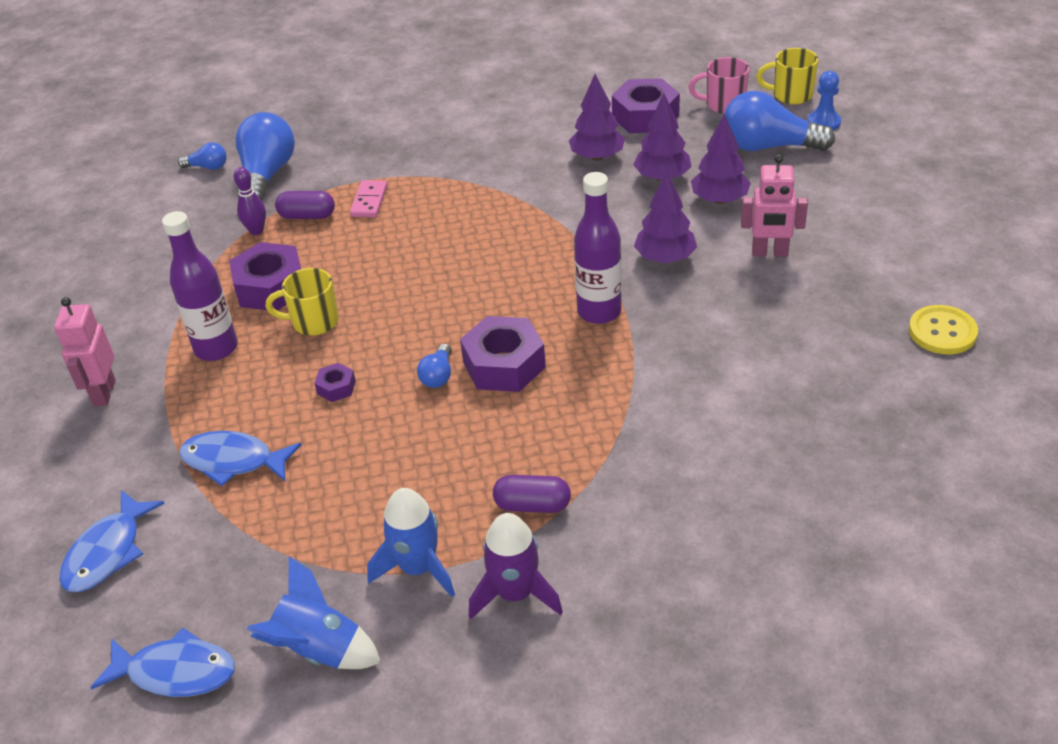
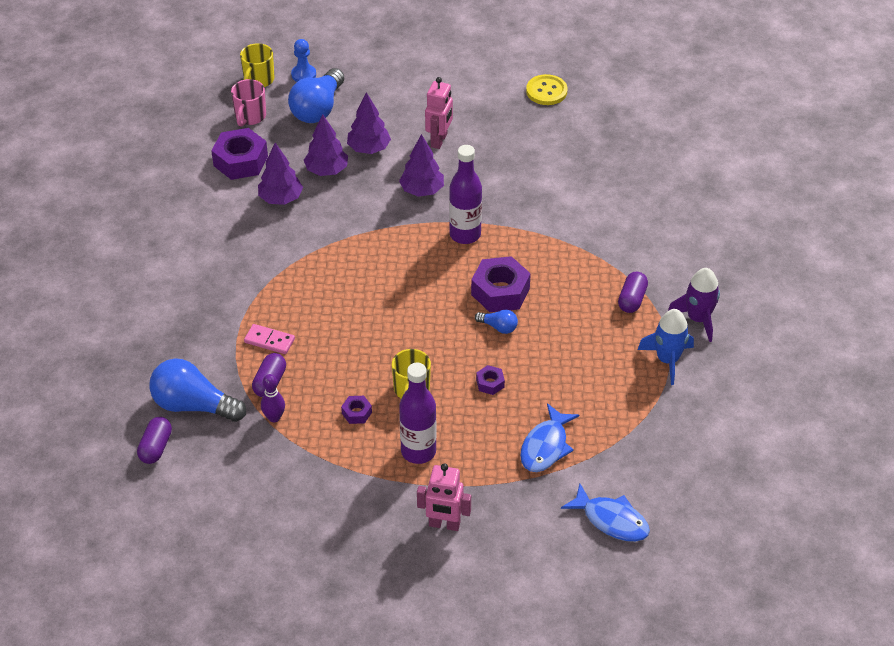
camera: 80 degrees left, 5 degrees up
(175, 672) = (719, 484): blue fish -> none
(207, 167) = (156, 447): blue light bulb -> purple capsule
(271, 287) = (357, 413): purple nut -> purple nut, size x0.48
(319, 649) = (718, 413): blue rocket -> none

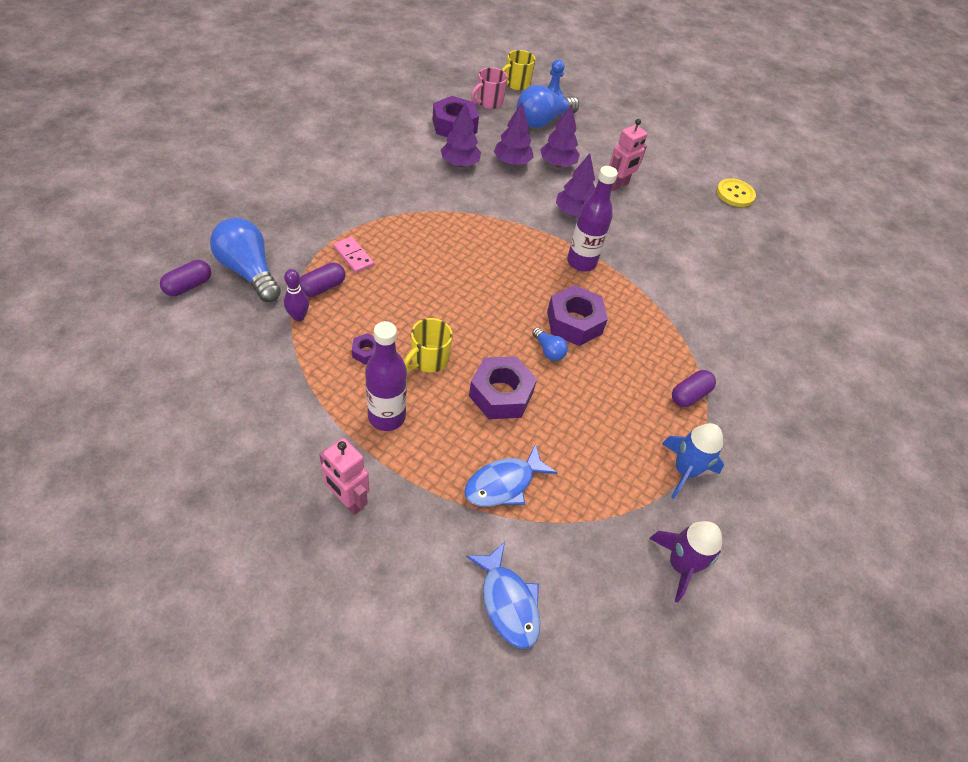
camera: 25 degrees right, 5 degrees up
(490, 383) = (501, 394): purple nut -> purple nut, size x2.09
(698, 319) = (742, 449): purple rocket -> purple rocket (680, 565)

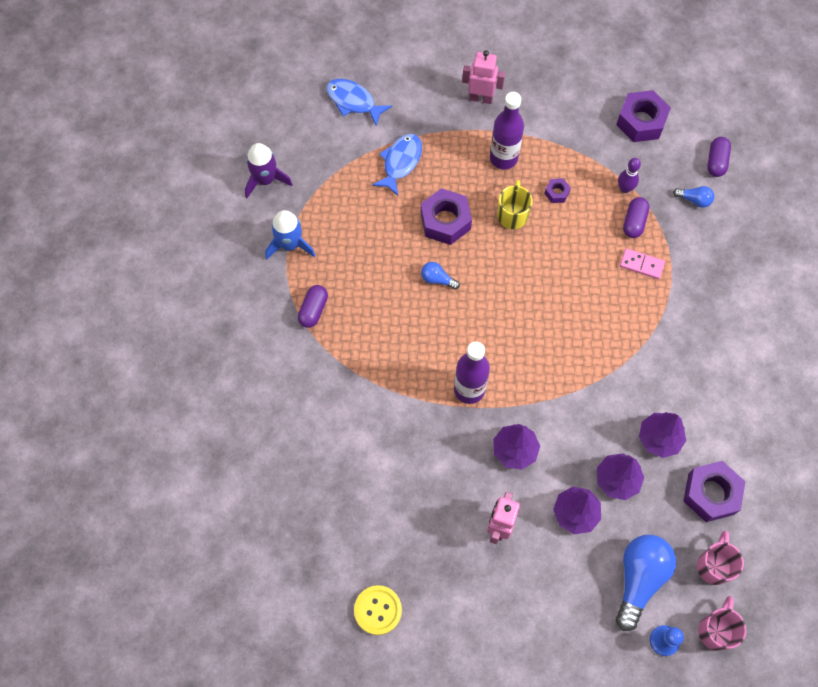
camera: 155 degrees right, 15 degrees up
(249, 271) = (694, 200): blue light bulb -> blue light bulb, size x0.47
(516, 84) = (716, 630): yellow mug -> pink mug
(574, 322) = (435, 319): purple nut -> purple nut (641, 121)

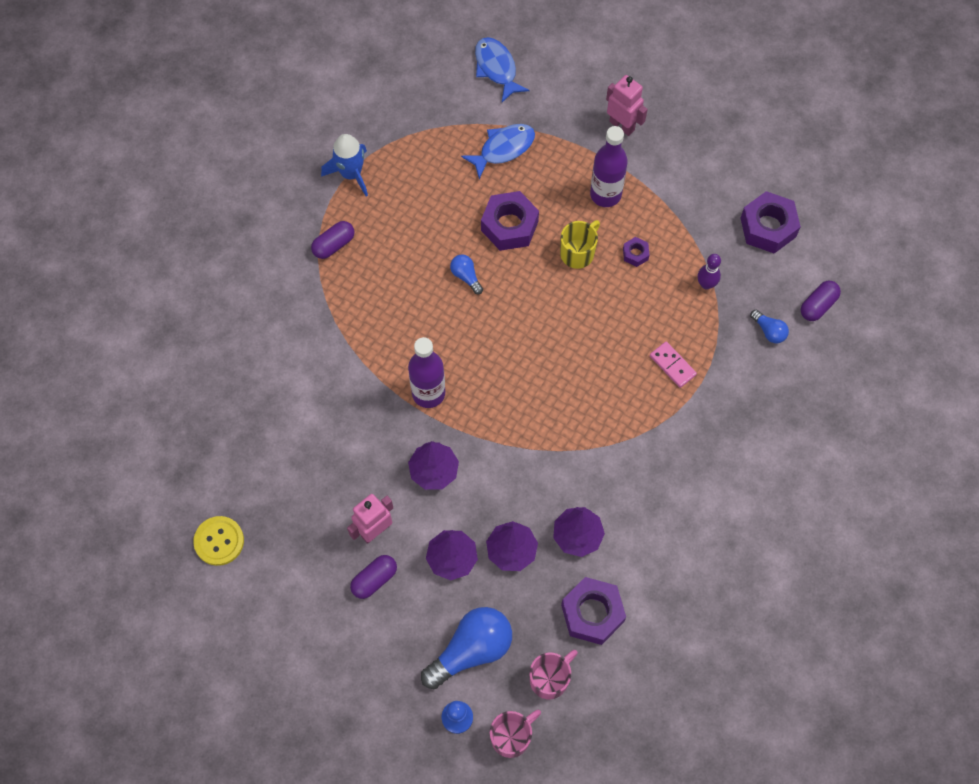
camera: 30 degrees right, 0 degrees up
(266, 180) = (367, 102): purple rocket -> none
(634, 222) = (693, 321): purple capsule -> purple capsule (374, 579)

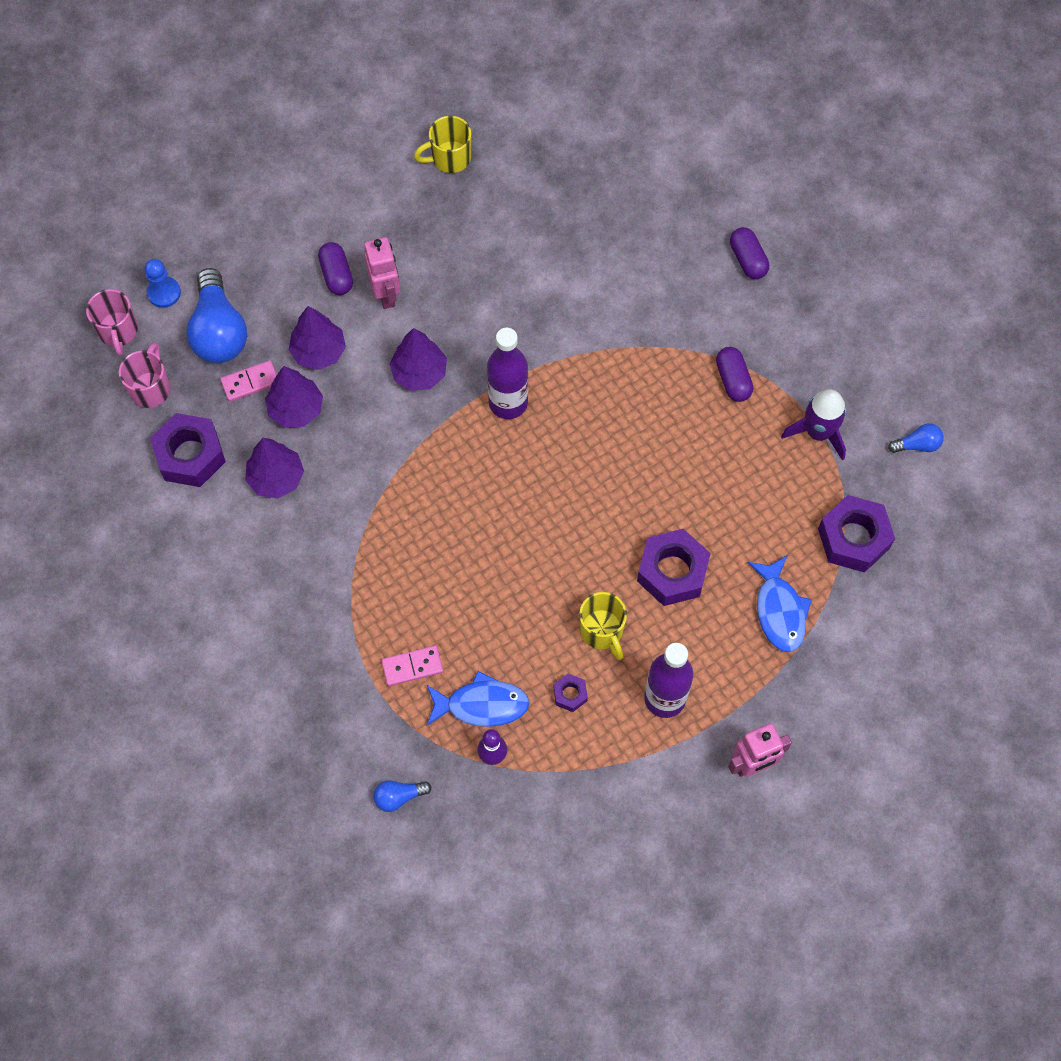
camera: 115 degrees right, 0 degrees up
(219, 541) = (449, 158): yellow button -> yellow mug
(351, 174) = (818, 432): blue rocket -> purple rocket
(466, 276) = (629, 498): blue light bulb -> blue light bulb (917, 445)
(496, 68) = (899, 653): blue fish -> blue fish (481, 705)
(505, 599) = (250, 382): none -> pink domino
(550, 679) = (150, 388): pink mug -> pink mug turned 150 degrees counterclockwise
(768, 227) = (531, 869): purple nut -> purple nut (853, 538)
(818, 305) = (402, 872): purple capsule -> purple capsule (748, 260)

